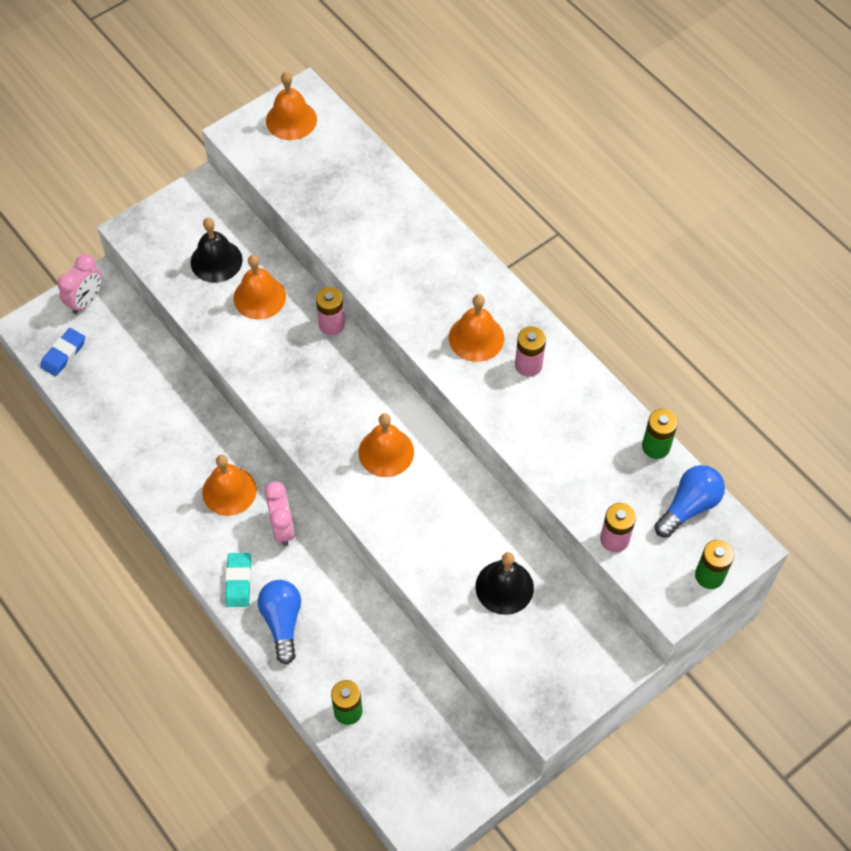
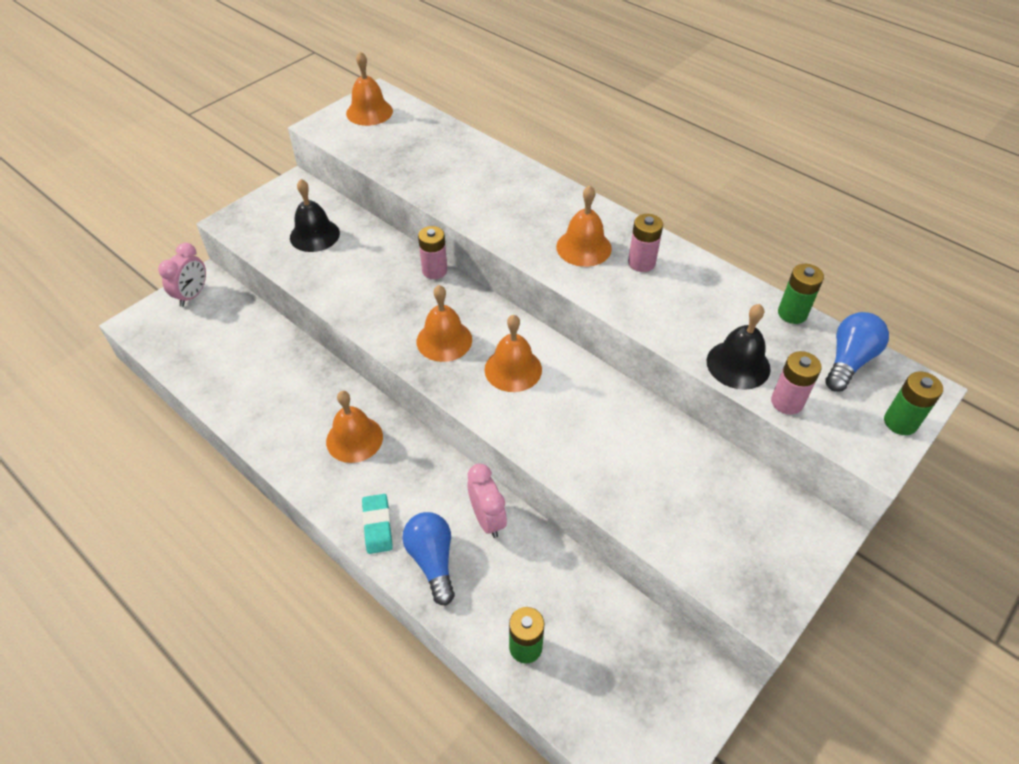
camera: 10 degrees left, 10 degrees down
(63, 354) = (172, 341): blue eraser -> none
(259, 297) = (360, 257): orange bell -> orange bell (444, 340)
(282, 528) = (416, 466): pink clock -> pink clock (487, 519)
(504, 587) = (672, 478): black bell -> black bell (738, 364)

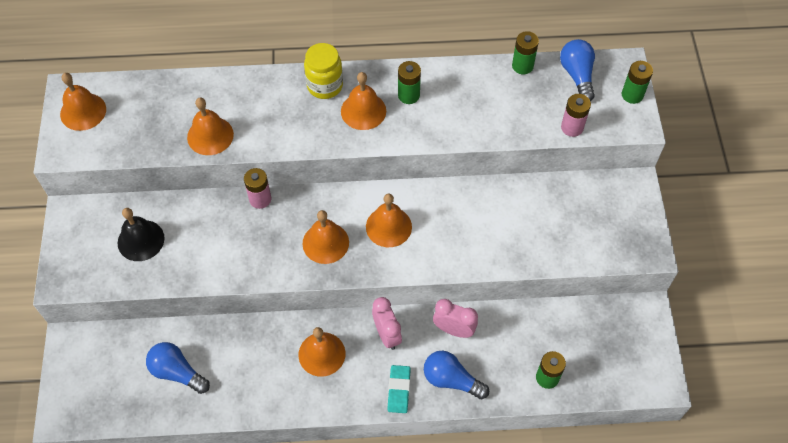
camera: 45 degrees left, 10 degrees up
(192, 295) = (76, 360): pink clock -> pink clock (387, 334)
(239, 359) = (177, 372): none -> blue light bulb
(377, 526) = (399, 390): turquoise eraser -> turquoise eraser turned 60 degrees clockwise
(435, 183) = (210, 135): none -> orange bell
(573, 208) = (325, 86): none -> yellow jar
(641, 263) = (408, 95): pink battery -> green battery
(738, 364) = (527, 123): black bell -> none

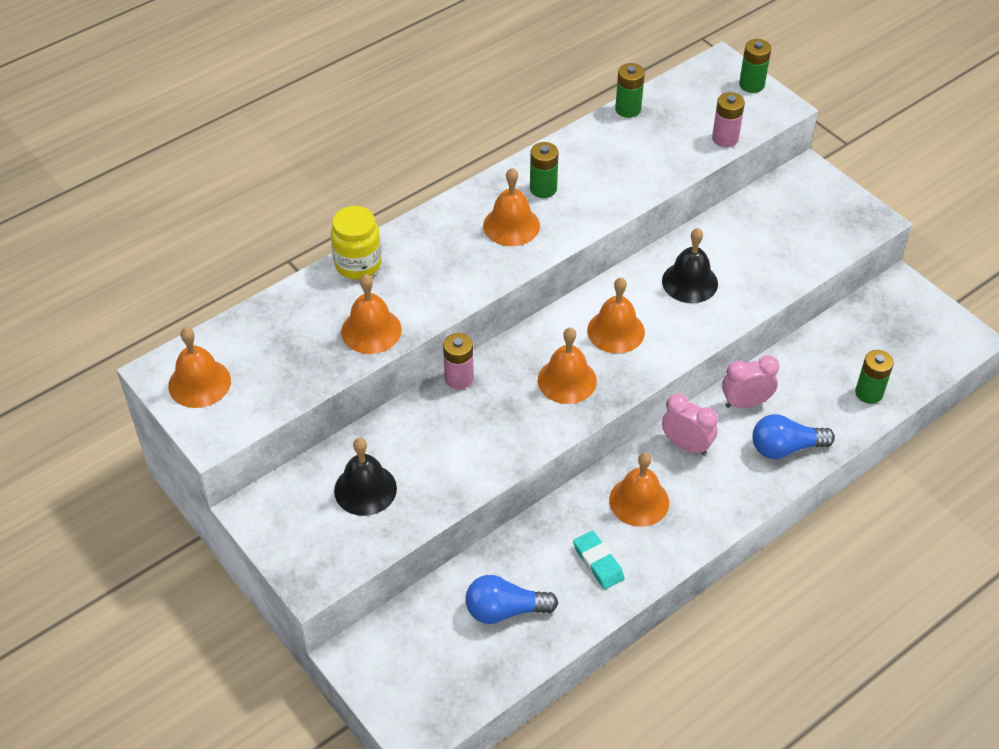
camera: 35 degrees left, 10 degrees down
(325, 86) = (448, 223): yellow jar -> yellow jar (358, 264)
(399, 390) = (745, 487): turquoise eraser -> turquoise eraser (598, 562)
(471, 220) = (689, 282): none -> black bell
(577, 75) = (686, 93): blue light bulb -> none

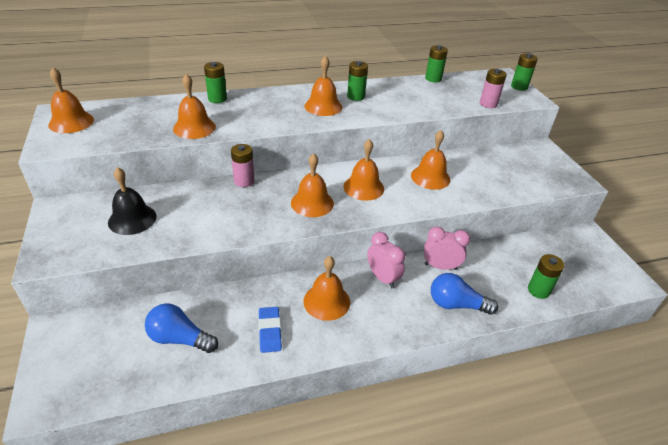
camera: 20 degrees right, 10 degrees down
(358, 264) = (217, 99): yellow jar -> green battery
(598, 562) = (270, 331): turquoise eraser -> blue eraser
(689, 282) = (430, 177): black bell -> orange bell

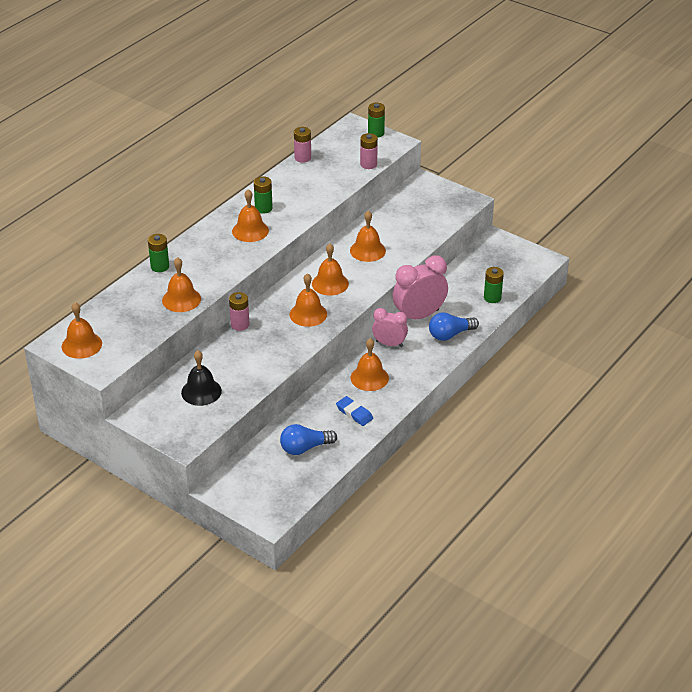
camera: 35 degrees left, 0 degrees up
(433, 79) = (302, 158): green battery -> pink battery
(440, 266) = (419, 316): pink clock -> pink clock, size x1.63

